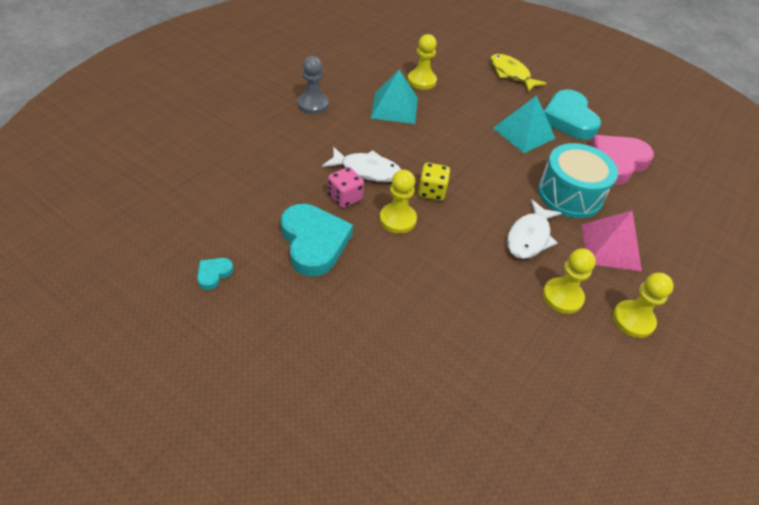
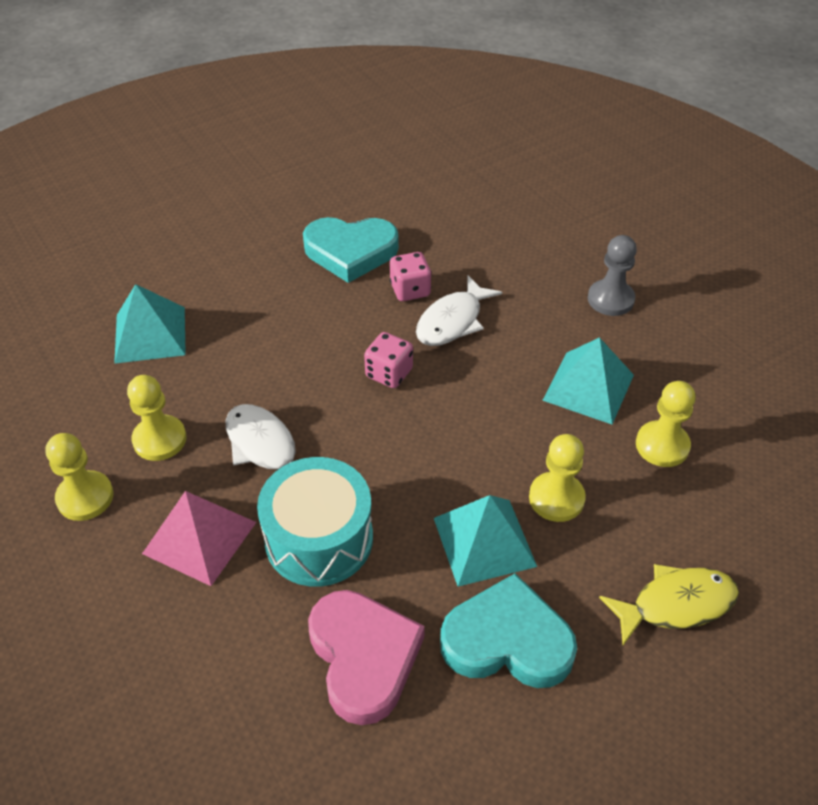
camera: 115 degrees right, 0 degrees up
(214, 274) = (342, 182): turquoise heart -> none
(397, 219) = (354, 326): yellow pawn -> yellow pawn (556, 498)
(432, 192) = (389, 373): yellow dice -> pink dice
(473, 348) = (150, 334): none -> turquoise pyramid

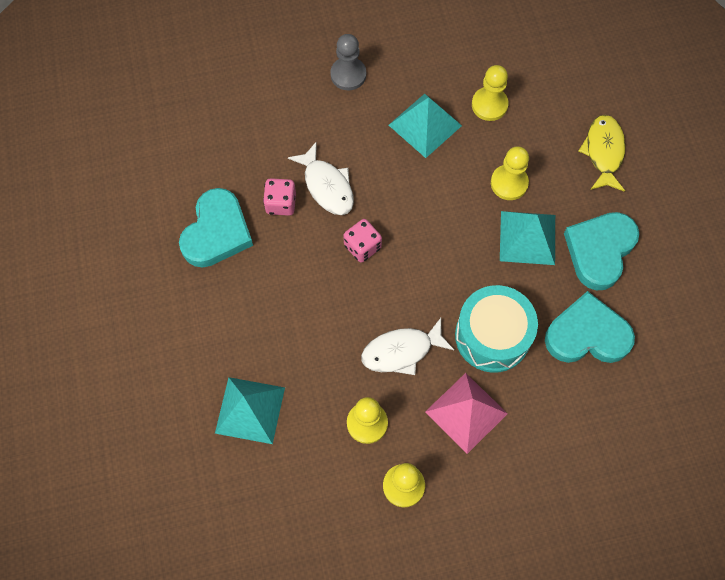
camera: 70 degrees left, 20 degrees up
(363, 657) = (587, 334): pink heart -> turquoise heart

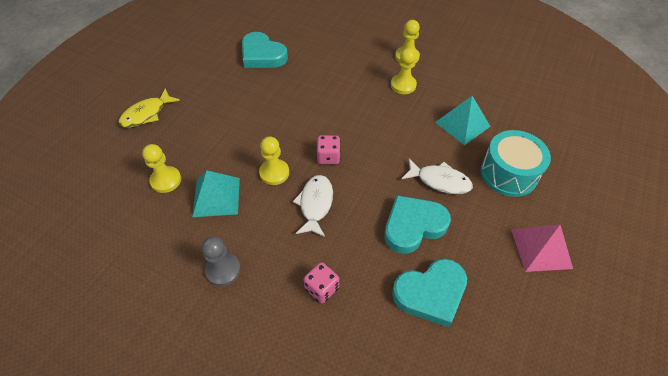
camera: 140 degrees left, 15 degrees down
(281, 203) = (355, 214): pink dice -> pink dice (321, 288)
(401, 351) = (357, 100): white fish -> white fish (439, 181)
(466, 412) = (351, 62): pink pyramid -> pink pyramid (541, 248)
(492, 336) = (305, 79): turquoise drum -> turquoise drum (508, 173)
(509, 183) = (212, 133): yellow pawn -> yellow pawn (274, 173)
(527, 237) = (237, 104): turquoise pyramid -> none
(599, 251) = (212, 78): turquoise heart -> turquoise heart (430, 293)

